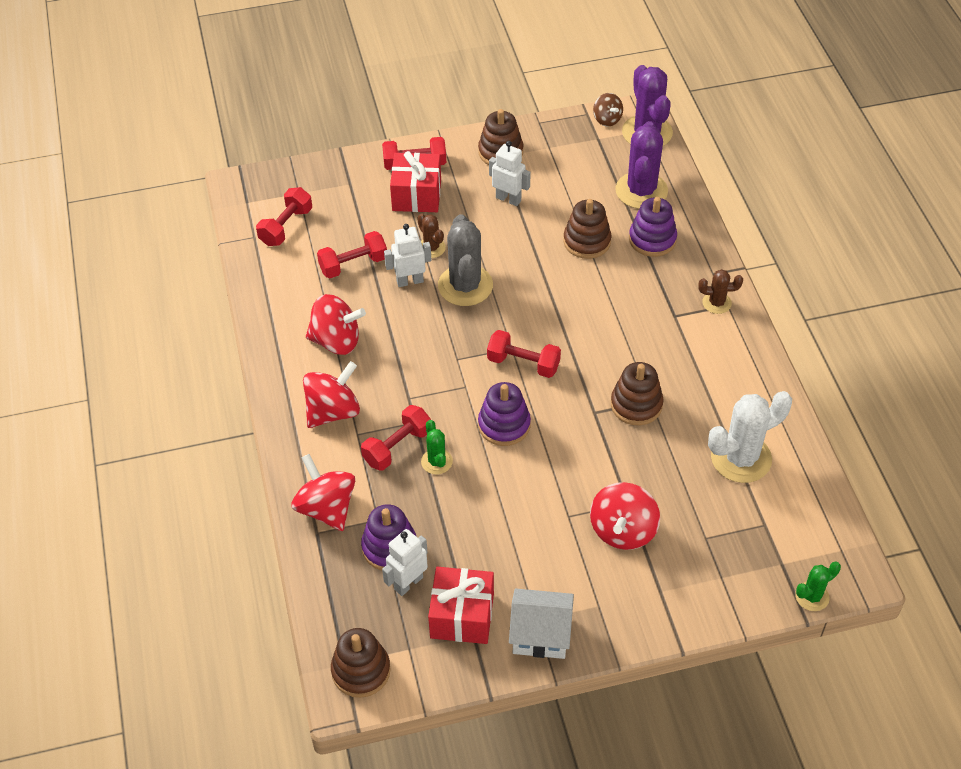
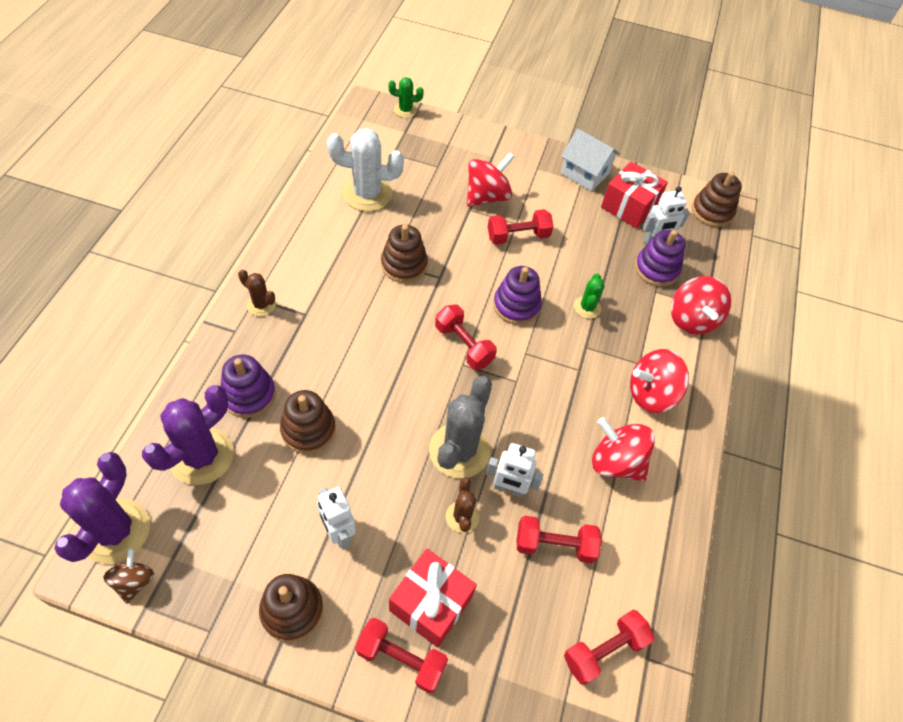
camera: 155 degrees left, 5 degrees up
(397, 447) = (612, 335): red dumbbell -> red dumbbell (518, 236)

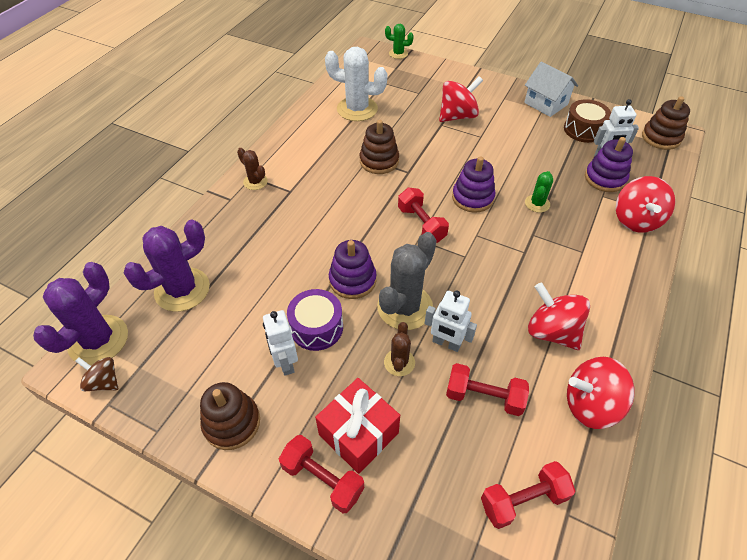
camera: 15 degrees right, 5 degrees down
(134, 581) = (104, 382): brown spinning top -> brown spinning top turned 75 degrees counterclockwise
(249, 395) = (231, 247): purple stacking toy -> purple stacking toy (352, 280)
(308, 430) = (275, 278): brown stacking toy -> none
(366, 486) = (316, 327): none -> purple drum
(518, 236) = (481, 146): red dumbbell -> none
(629, 206) = (583, 130): red gift -> brown drum
(651, 394) = (591, 277): red spinning top -> red spinning top (590, 405)

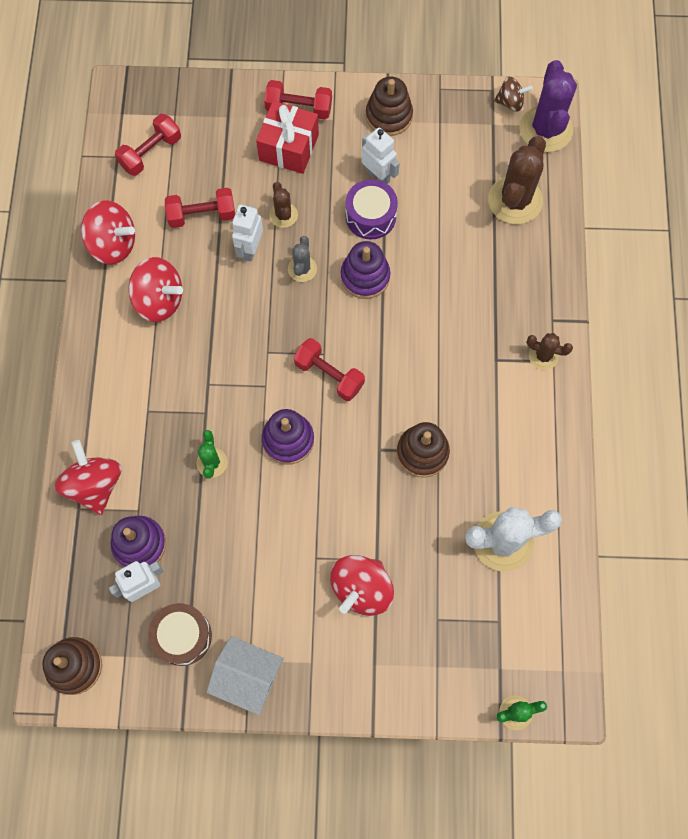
camera: 155 degrees right, 20 degrees up
(182, 289) = (515, 200): purple cactus -> brown cactus
(405, 307) = (302, 269): grey cactus -> grey cactus, size x0.52
(446, 343) = (250, 249): white robot -> white robot turned 75 degrees counterclockwise
(590, 405) = (113, 244): red spinning top -> red spinning top turned 45 degrees clockwise

